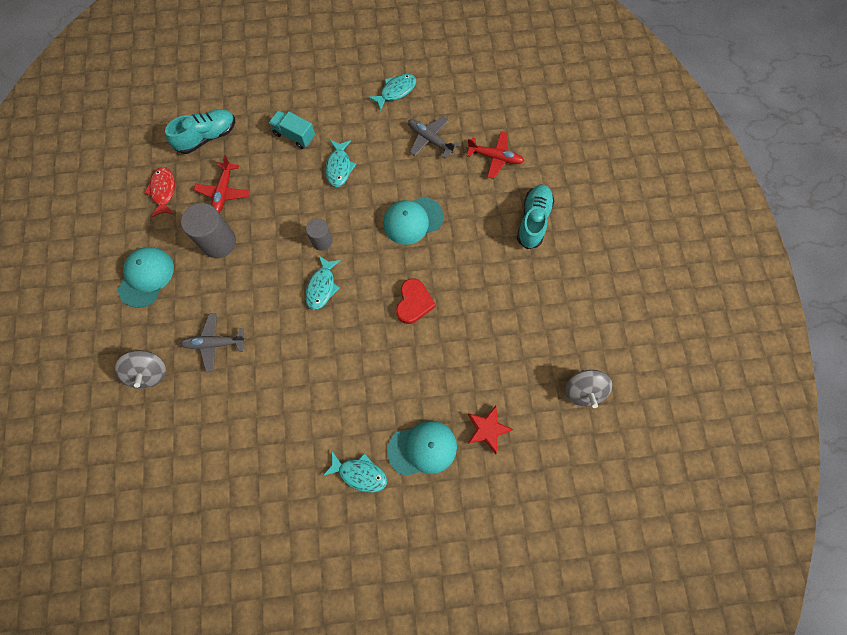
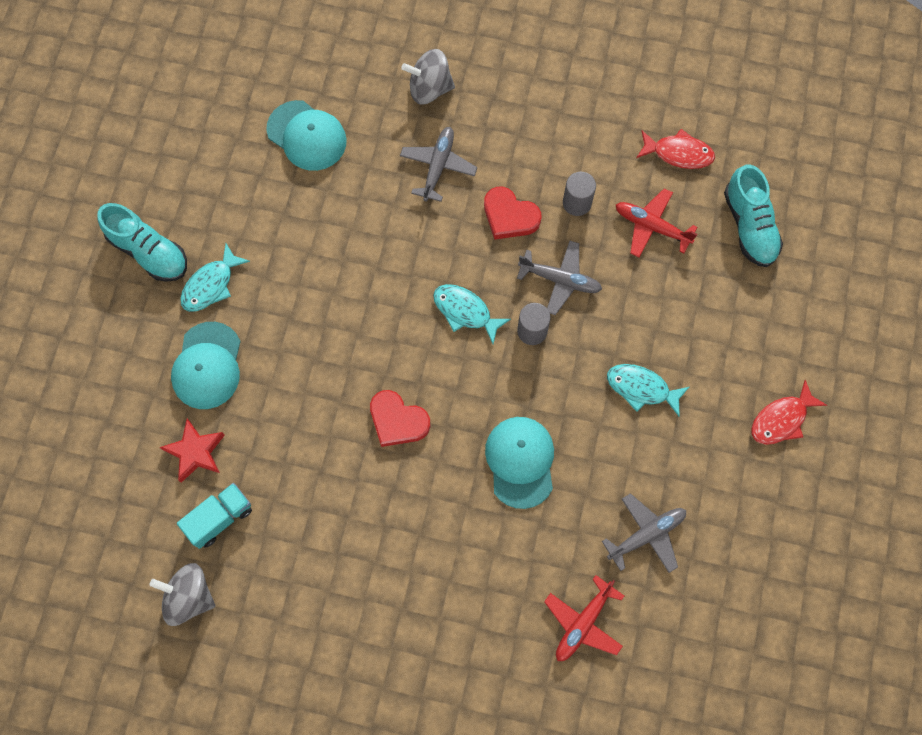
camera: 110 degrees right, 0 degrees up
(146, 277) = (557, 109): turquoise cap -> turquoise cap (307, 136)
(219, 242) = (577, 203): grey cylinder -> grey cylinder, size x0.60
(241, 282) = (509, 216): none -> red heart
(279, 235) = (560, 280): none -> grey plane
(294, 135) = (716, 342): turquoise truck -> turquoise truck (219, 518)
(332, 90) = (781, 419): none -> red fish
(396, 91) = (751, 514): turquoise fish -> none
(533, 220) = (458, 636): turquoise shoe -> turquoise shoe (149, 252)

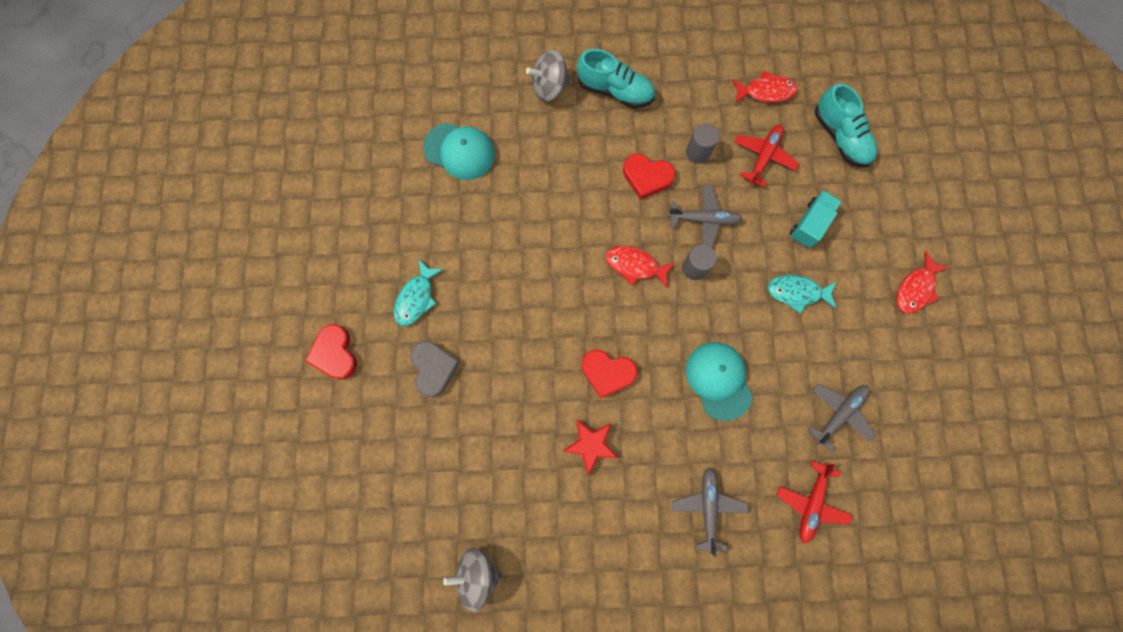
camera: 15 degrees left, 5 degrees up
(105, 322) = (335, 353): none -> red heart
(149, 252) = (355, 283): turquoise shoe -> turquoise shoe (615, 91)
(195, 452) = (445, 445): red star -> red star (591, 445)
(207, 366) = (433, 368): turquoise cap -> grey heart
(219, 518) = (483, 497): turquoise truck -> turquoise truck (809, 224)
(438, 166) = (576, 150): grey plane -> grey plane (708, 507)
(465, 311) = (635, 266): turquoise fish -> red fish
(651, 226) = (763, 157): red plane -> red plane turned 105 degrees clockwise

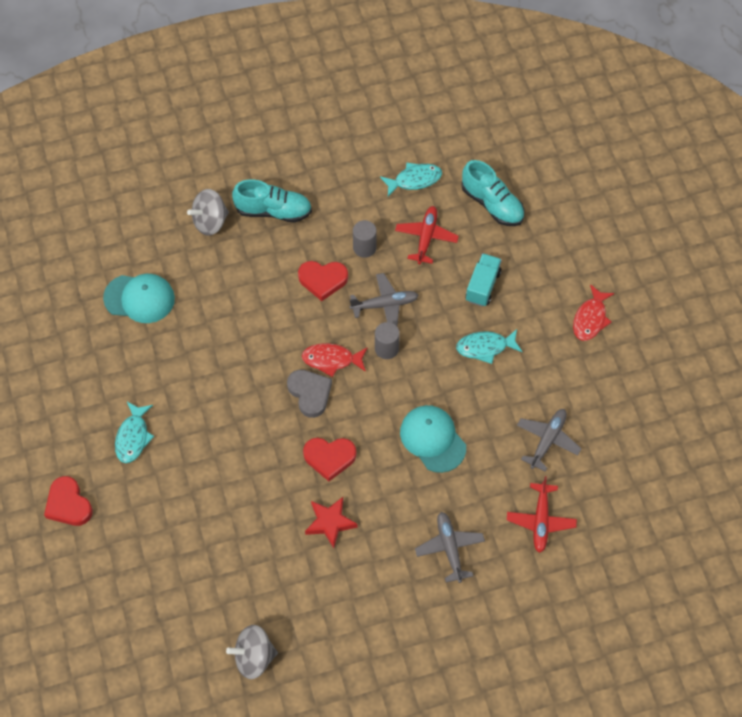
camera: 15 degrees left, 15 degrees down
(433, 368) = (166, 494): grey heart -> grey heart (310, 393)
(766, 91) = (414, 180): red fish -> turquoise fish

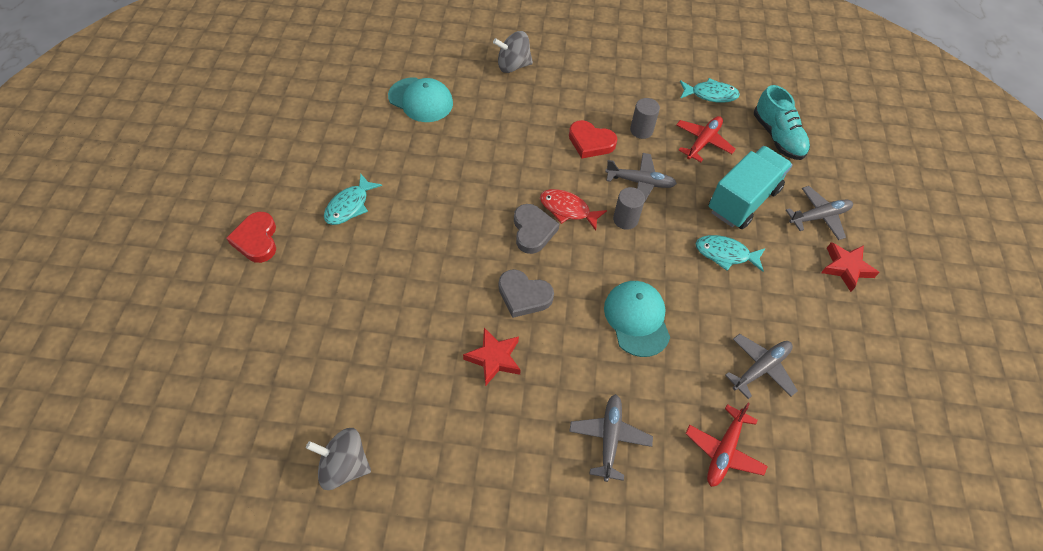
camera: 20 degrees right, 5 degrees down
(273, 211) = (572, 76): turquoise shoe -> none
(329, 458) = (524, 295): red heart -> grey heart
(482, 286) = (743, 200): turquoise truck -> turquoise truck, size x1.65
(554, 276) = (819, 216): none -> grey plane
(590, 319) = (846, 268): red fish -> red star

